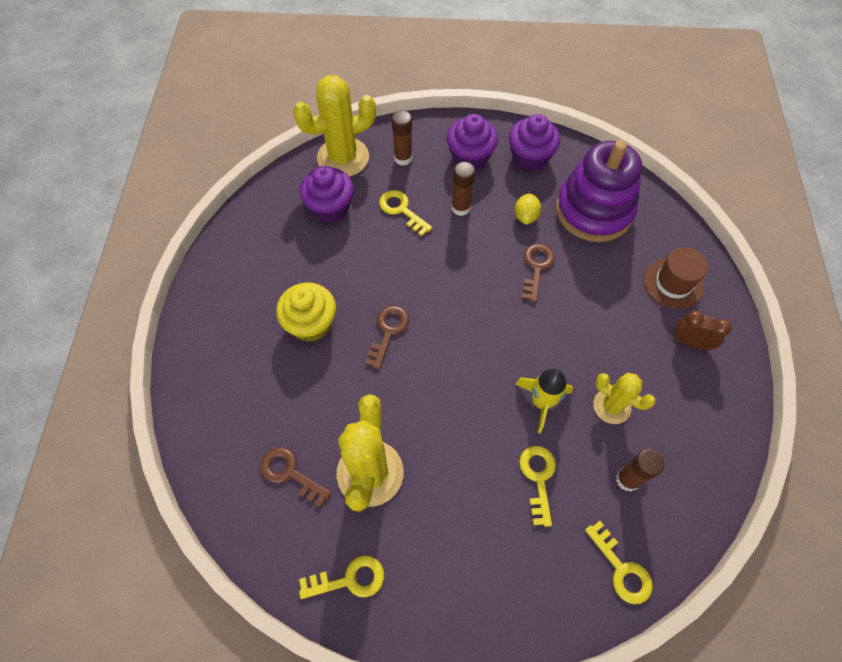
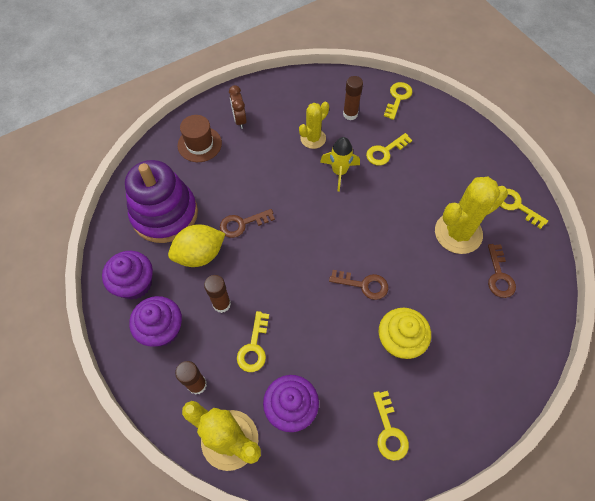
camera: 125 degrees left, 0 degrees up
(251, 262) = (389, 431): none -> yellow key
(388, 331) = (363, 285): brown key -> brown key turned 150 degrees counterclockwise
(525, 216) = (200, 254): yellow lemon -> yellow lemon, size x1.77
(611, 406) = (313, 138): yellow cactus -> yellow cactus turned 45 degrees clockwise

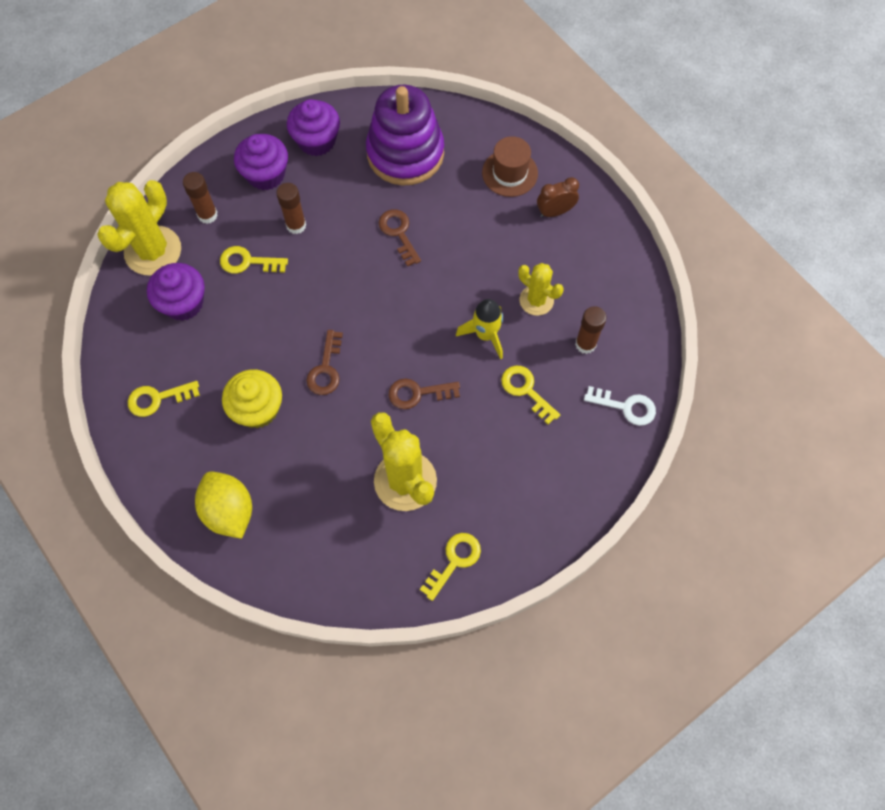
camera: 85 degrees right, 5 degrees up
(200, 254) = (355, 196): yellow lemon -> yellow lemon (229, 511)
(398, 98) = (626, 406): yellow key -> white key
(499, 276) = (346, 529): brown key -> brown key (418, 393)

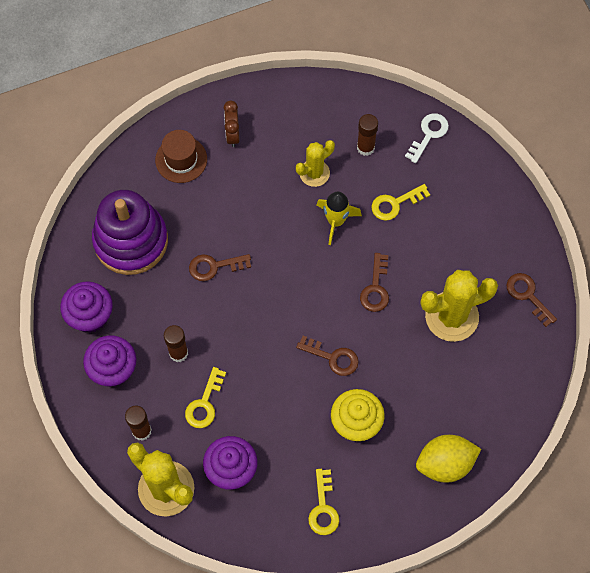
camera: 75 degrees left, 0 degrees up
(454, 561) = (527, 296): yellow key -> brown key

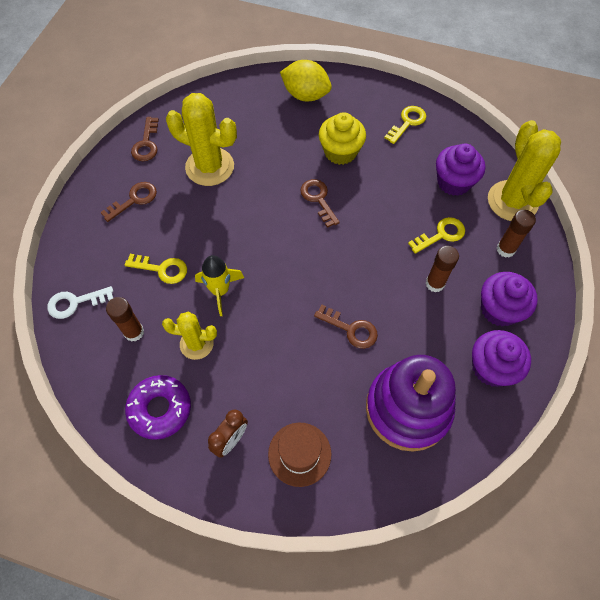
camera: 140 degrees left, 5 degrees down
(296, 117) = (160, 409): none -> purple donut
(376, 288) = (241, 221): brown key -> brown key (134, 200)

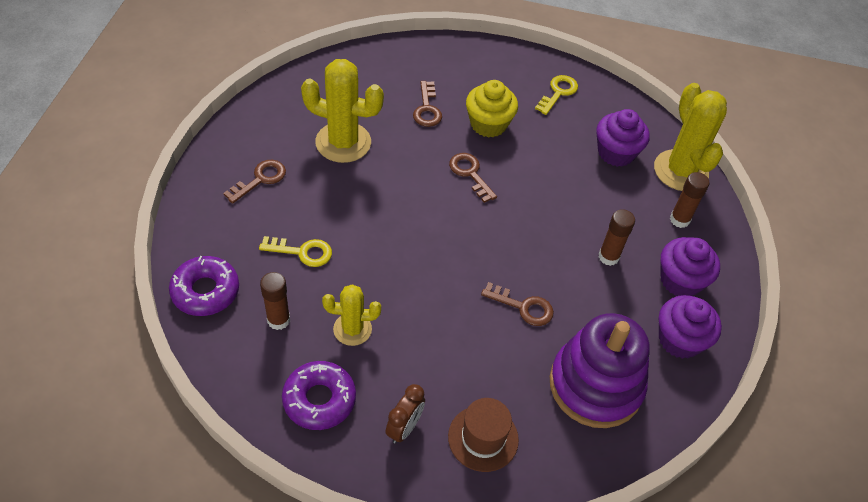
camera: 10 degrees left, 10 degrees down
(75, 303) = (205, 291): white key -> purple donut
(146, 144) = (267, 119): brown key -> brown key (427, 109)
(220, 291) = (372, 273): yellow rocket -> none
(305, 95) = (442, 66): yellow lemon -> none
(441, 235) = (609, 207): yellow key -> none

